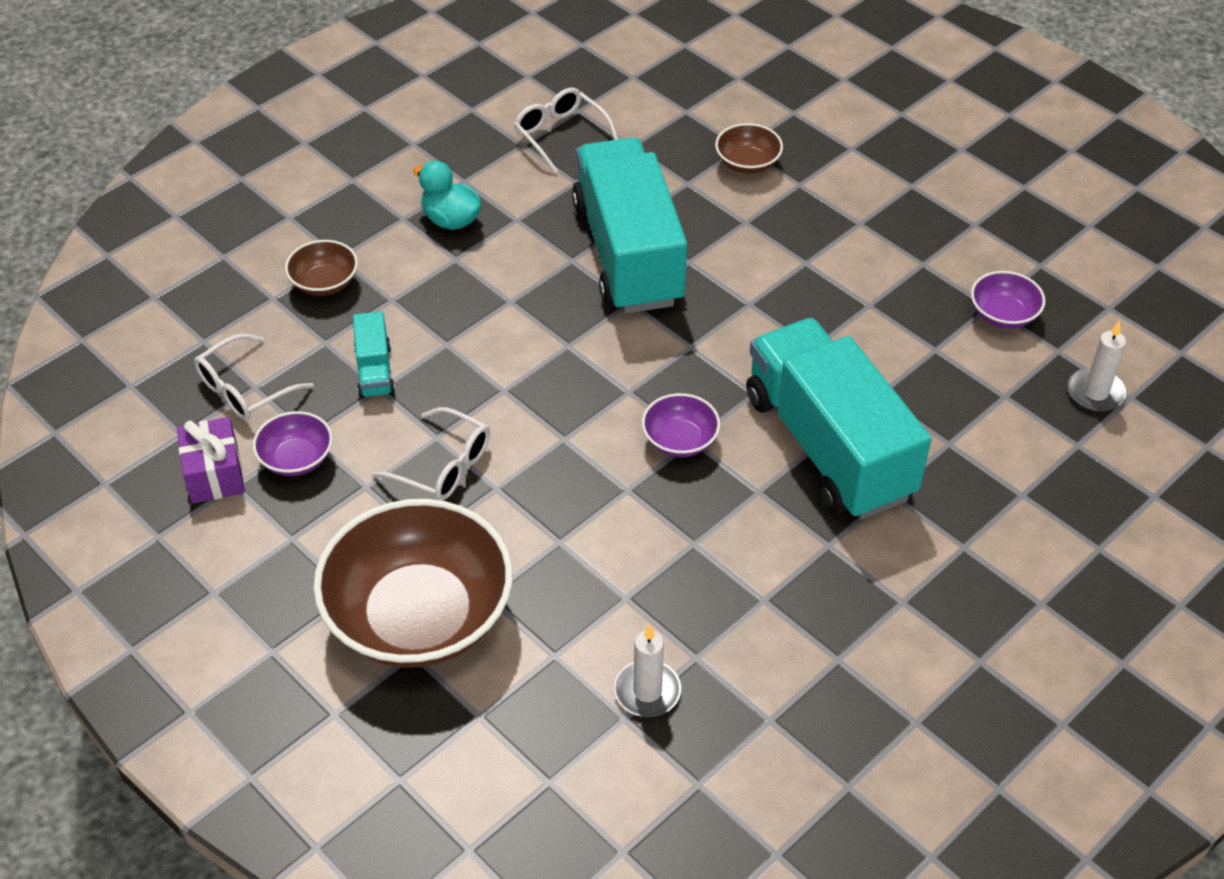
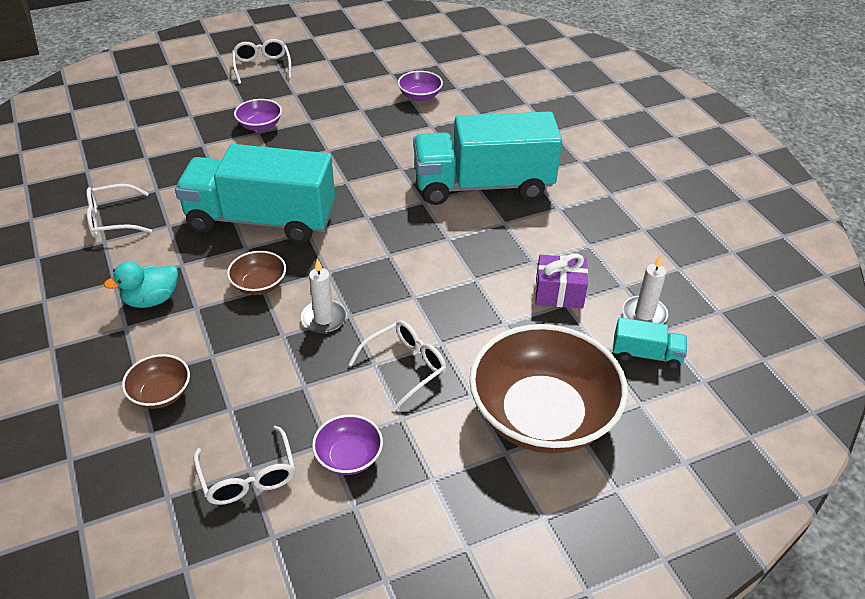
camera: 70 degrees left, 5 degrees down
(214, 474) = (335, 520): purple gift -> purple gift (559, 293)
(375, 371) = (283, 384): turquoise truck -> turquoise truck (646, 355)
(680, 440) = (445, 243): purple bowl -> purple bowl (260, 125)
(747, 163) = (220, 146): brown bowl -> brown bowl (259, 285)
(953, 131) = (262, 67): none -> white glasses
(1095, 393) = (494, 87): white candle -> white candle (324, 319)

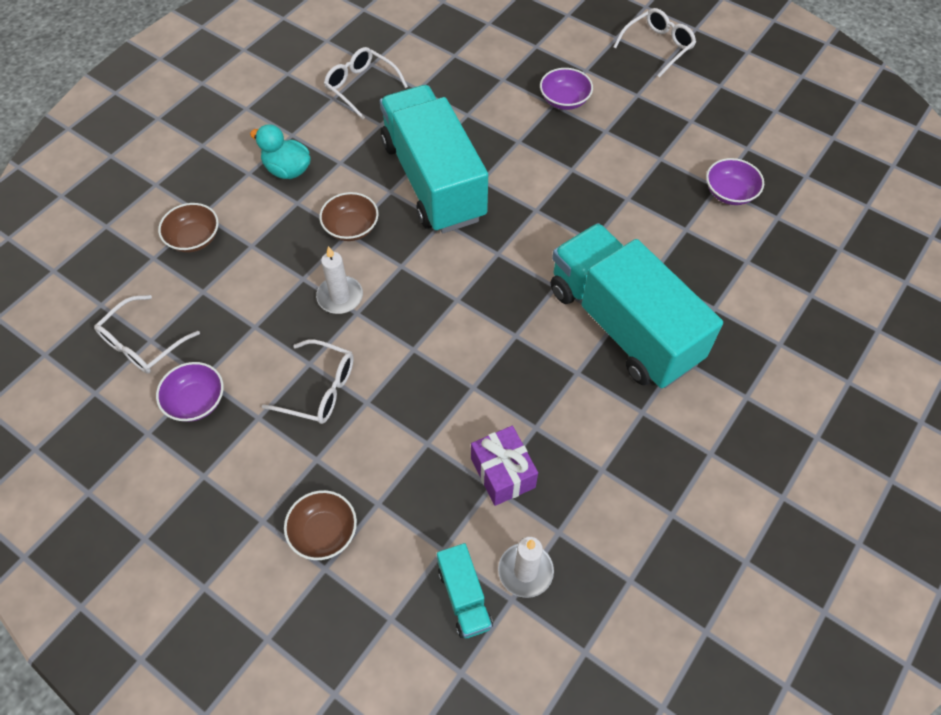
camera: 60 degrees right, 15 degrees up
(542, 415) = (324, 532): brown bowl -> brown bowl, size x0.44

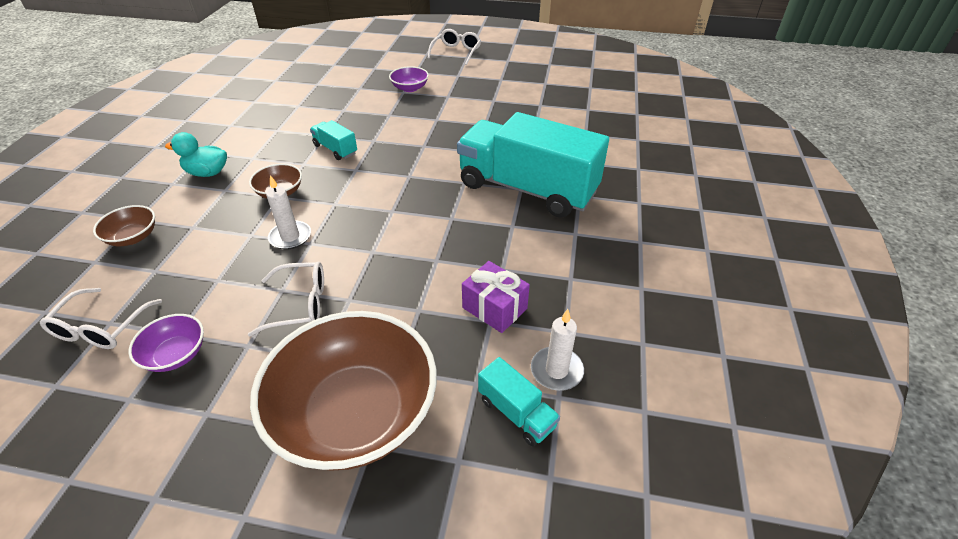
camera: 25 degrees left, 15 degrees down
(324, 532) = (355, 414): brown bowl -> brown bowl, size x2.29
(361, 87) = (251, 114): white glasses -> none
(433, 180) = (335, 149): turquoise truck -> turquoise truck, size x0.41
(730, 193) = (550, 105): purple bowl -> none

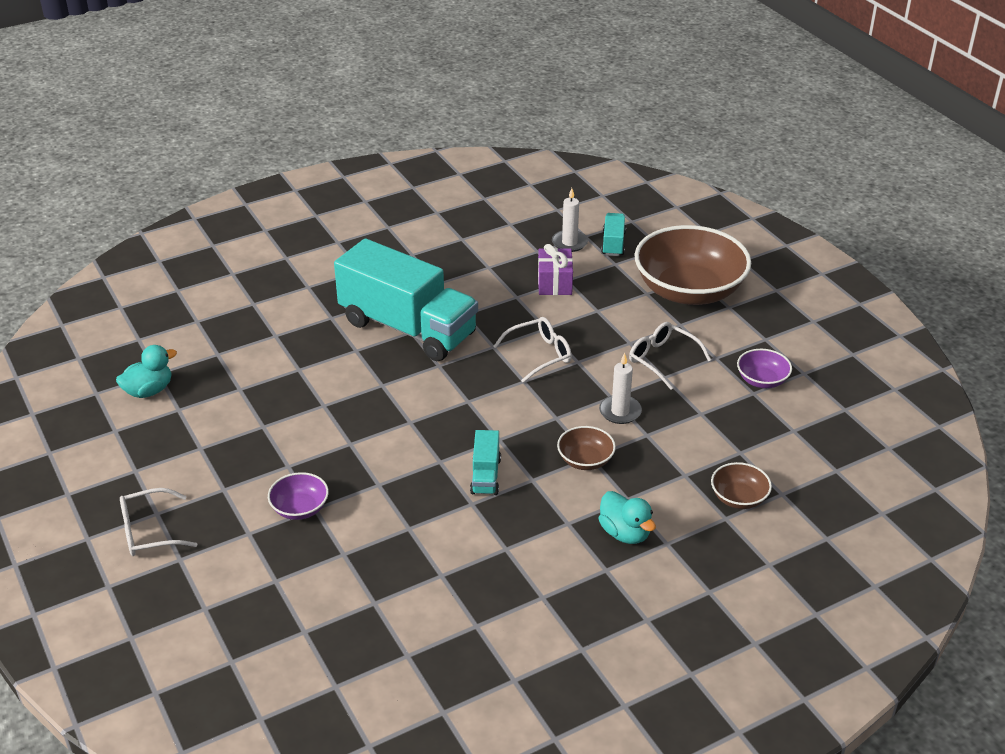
camera: 130 degrees left, 5 degrees down
(101, 327) = (800, 430): white glasses -> white glasses (539, 355)
(527, 189) = (408, 328): turquoise truck -> turquoise truck turned 45 degrees counterclockwise
(575, 80) = (149, 391): none -> turquoise duck

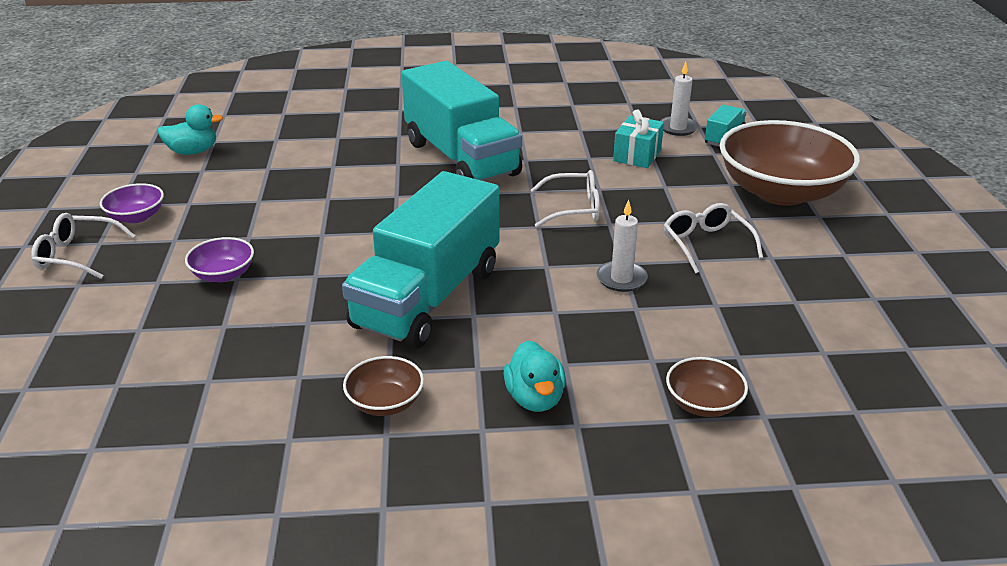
camera: 25 degrees right, 5 degrees down
(485, 475) = (427, 297): turquoise truck -> turquoise truck, size x2.41
(555, 283) = (637, 155): purple gift -> turquoise gift
(585, 460) = (546, 313): brown bowl -> brown bowl (385, 402)
(762, 380) = (814, 292): purple bowl -> purple bowl (136, 217)

